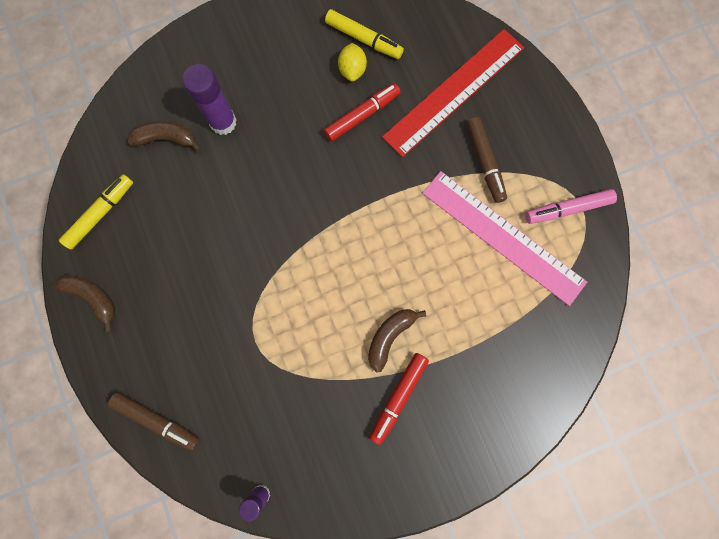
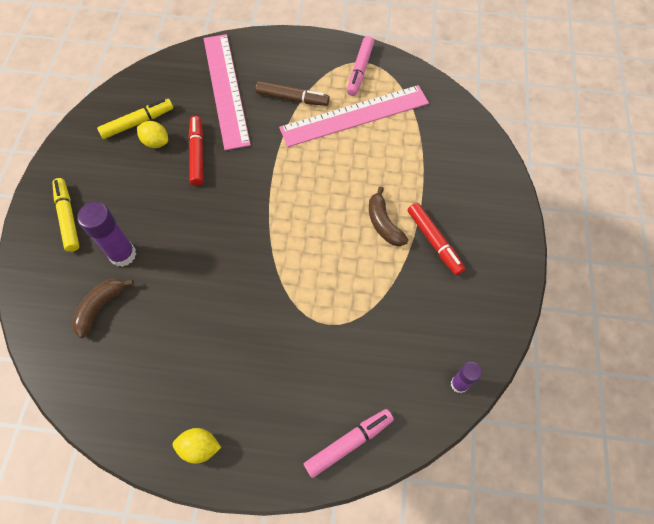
camera: 60 degrees left, 15 degrees down
(93, 298) = (199, 447): brown banana -> yellow lemon
(101, 213) = (125, 400): yellow marker -> yellow marker (68, 218)
(157, 420) = (348, 443): brown marker -> pink marker
(454, 92) = (225, 89): red ruler -> pink ruler

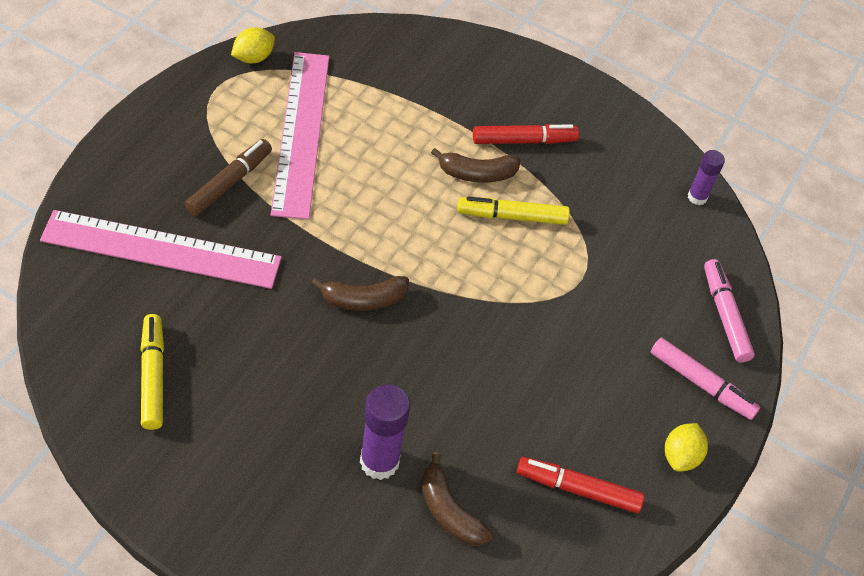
camera: 75 degrees left, 10 degrees down
(68, 218) = (278, 515): yellow marker -> yellow marker (512, 216)
(156, 142) = (205, 365): yellow lemon -> yellow lemon (253, 58)
(197, 154) = (259, 322): red marker -> red marker (578, 489)
(240, 199) = (363, 299): none -> brown banana
(360, 70) = (229, 95): pink marker -> pink marker (701, 384)

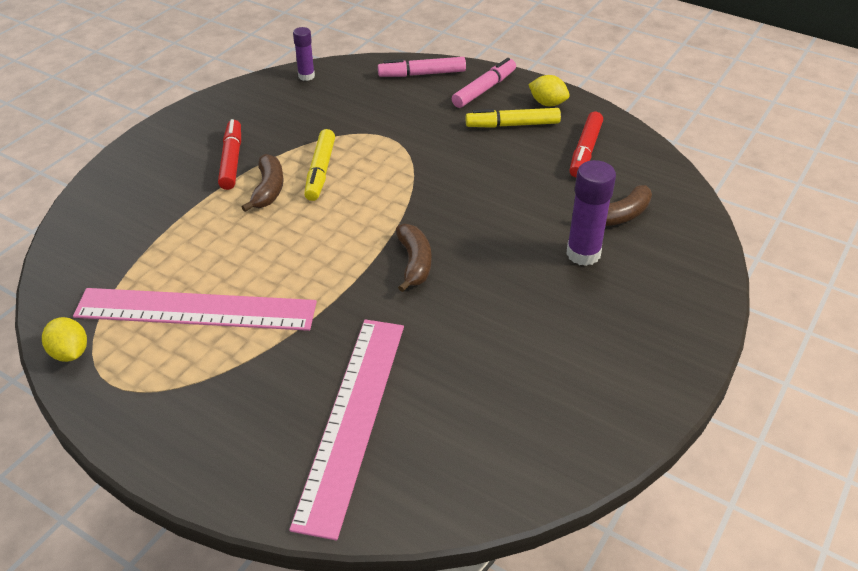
camera: 80 degrees left, 10 degrees down
(153, 376) = (517, 414): yellow marker -> yellow marker (512, 125)
(229, 183) = (261, 366): brown marker -> none

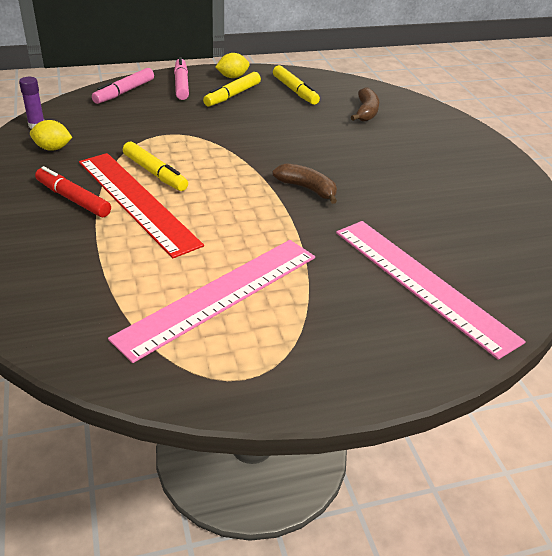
camera: 50 degrees left, 5 degrees down
(70, 353) = (175, 385): yellow lemon -> yellow lemon (53, 148)
(268, 190) = (137, 201): brown banana -> red ruler
(583, 254) = (381, 137): purple glue stick -> none
(585, 151) = (295, 91): red marker -> yellow marker

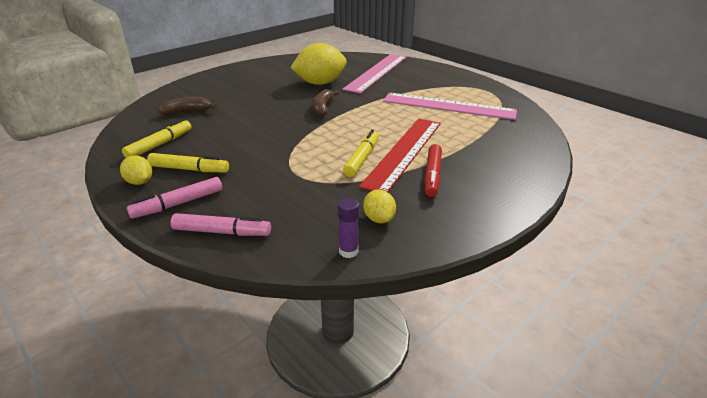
camera: 115 degrees left, 5 degrees down
(403, 213) = (320, 83): none -> yellow lemon

